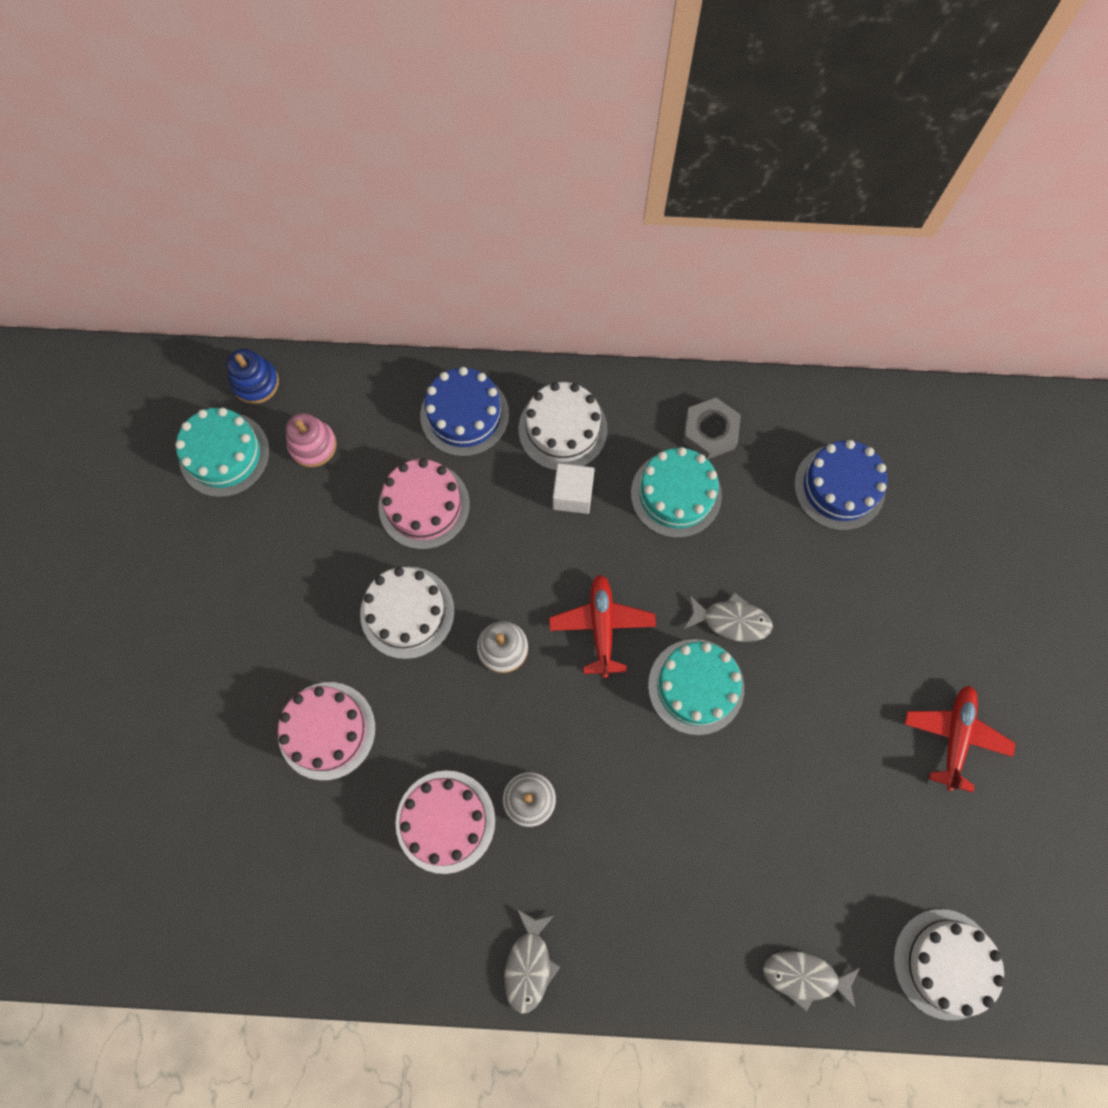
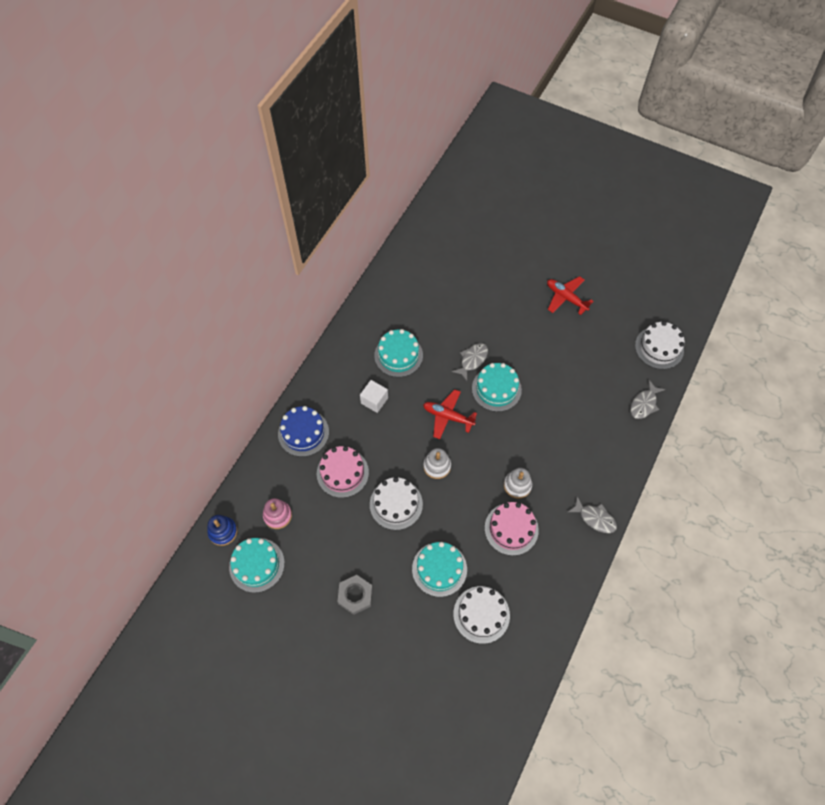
camera: 65 degrees left, 10 degrees down
(327, 730) = (439, 569): pink cake -> turquoise cake
(563, 429) = (337, 390): white cake -> white cake (481, 614)
(710, 431) = (375, 327): grey nut -> grey nut (355, 595)
(839, 487) = (431, 287): blue cake -> none

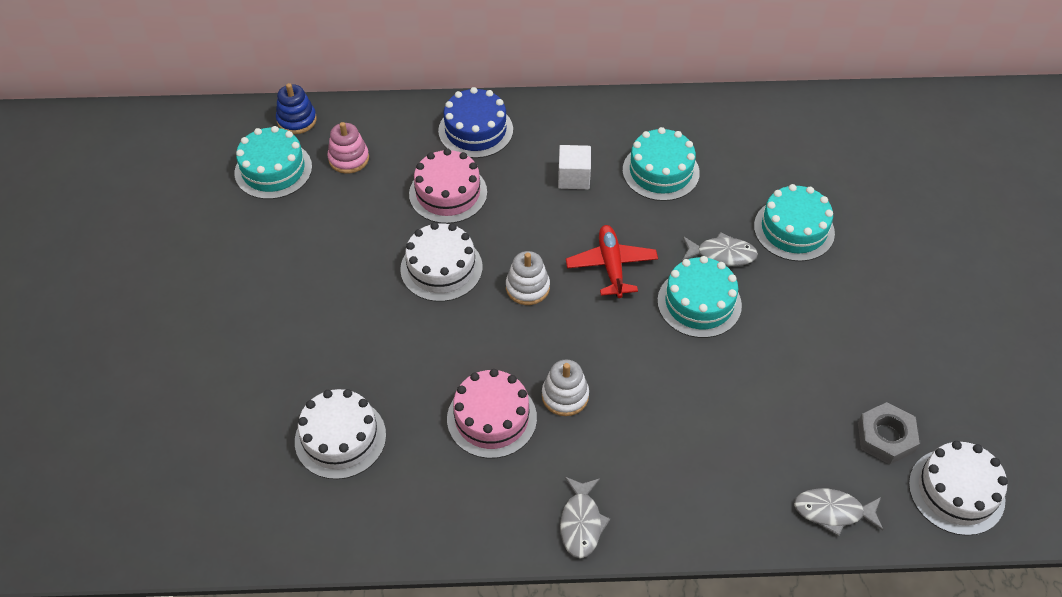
camera: 60 degrees right, 10 degrees down
(355, 595) = (288, 284): grey nut -> grey nut (886, 437)
(439, 569) = (378, 358): turquoise cake -> turquoise cake (794, 229)
(566, 298) = (928, 322): red plane -> none

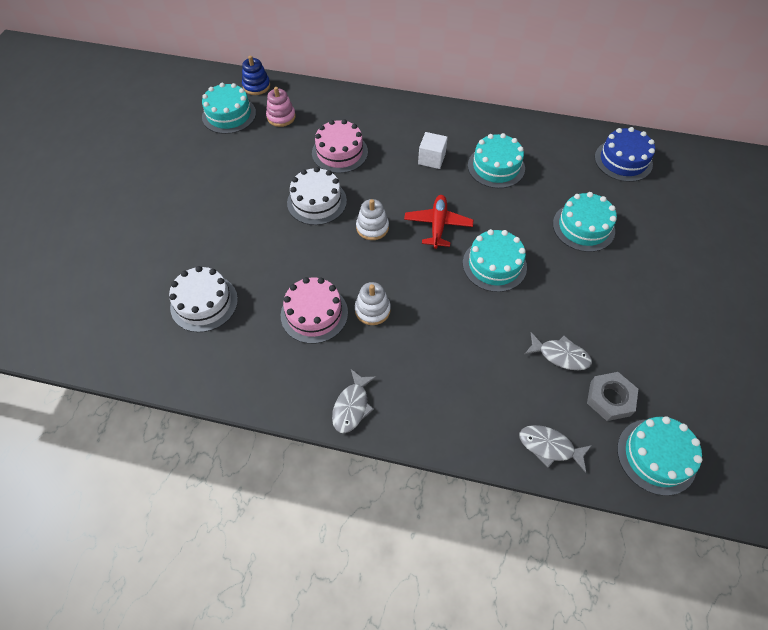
camera: 15 degrees right, 5 degrees up
(475, 130) = (374, 114): blue cake -> blue cake (623, 160)
(722, 254) = (522, 234): grey fish -> grey fish (560, 355)
(956, 491) = (656, 456): white cake -> turquoise cake

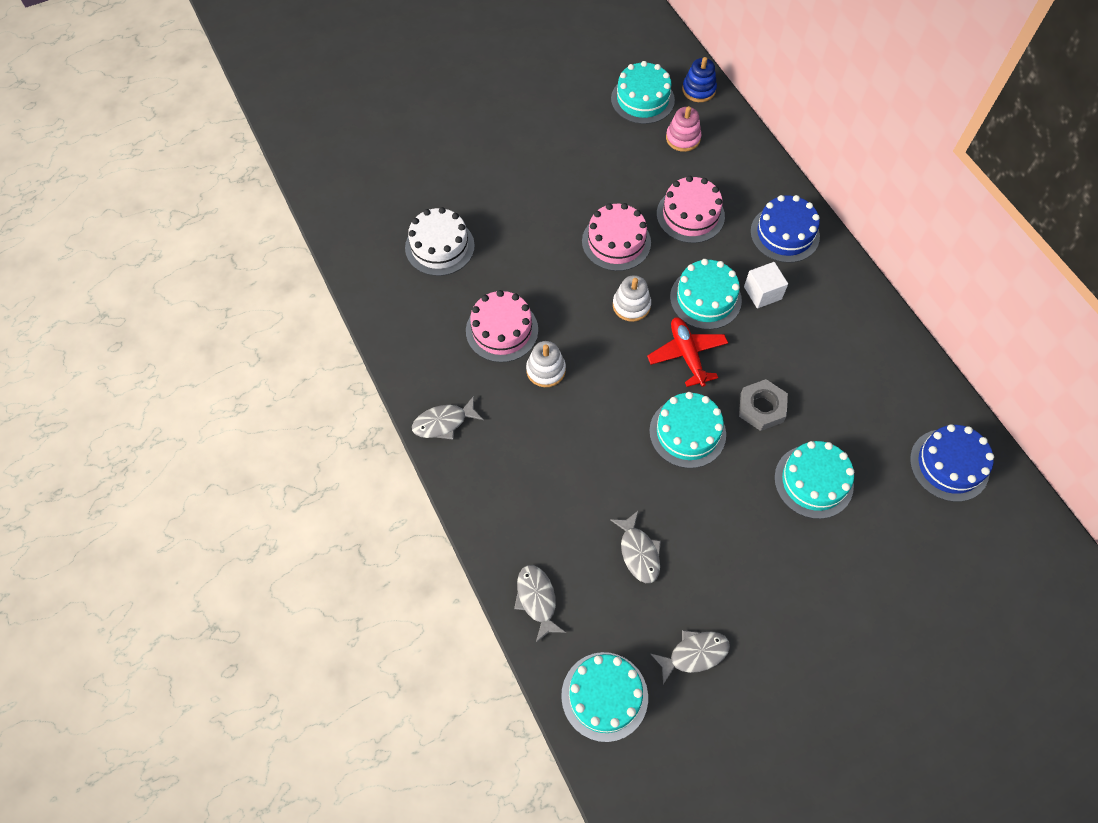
camera: 50 degrees right, 5 degrees up
(317, 201) = (616, 242): white cake -> pink cake
(402, 121) = (784, 234): none -> blue cake
(438, 225) = (687, 355): red plane -> red plane turned 75 degrees counterclockwise
(496, 167) = (811, 354): turquoise cake -> turquoise cake (705, 298)
(610, 398) = (630, 622): grey nut -> grey nut (761, 408)
(659, 377) = (694, 654): none -> grey fish

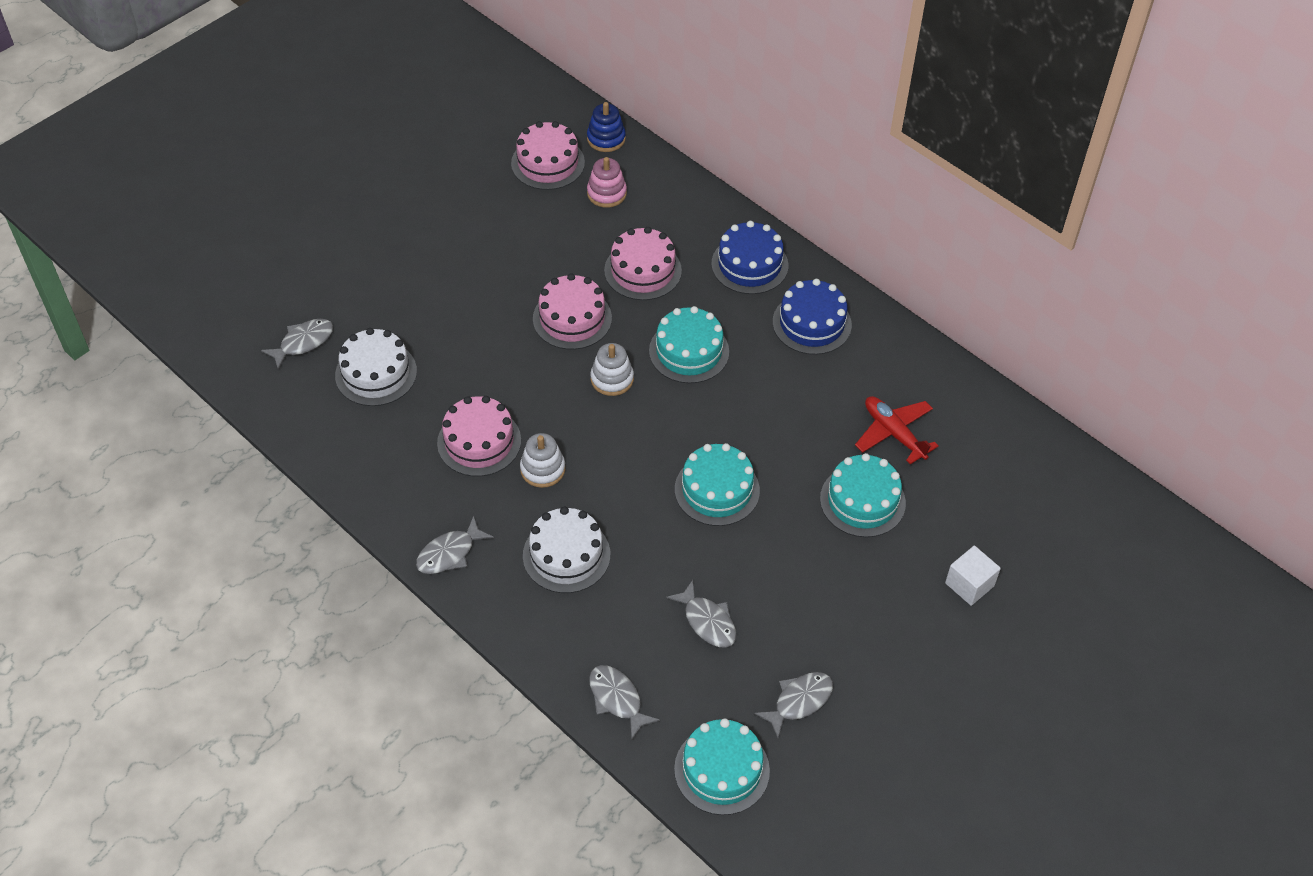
camera: 20 degrees left, 10 degrees down
(392, 204) = (303, 342): none -> grey fish
(539, 453) = (566, 555): none -> white cake
(642, 99) = (548, 163): turquoise cake -> pink cake
(687, 355) = (689, 413): red plane -> red plane (894, 433)
(761, 408) = (785, 444): grey nut -> none
(762, 293) = (747, 330): white cube -> white cube (969, 584)
(949, 465) = (991, 447): blue cake -> blue cake (812, 323)

